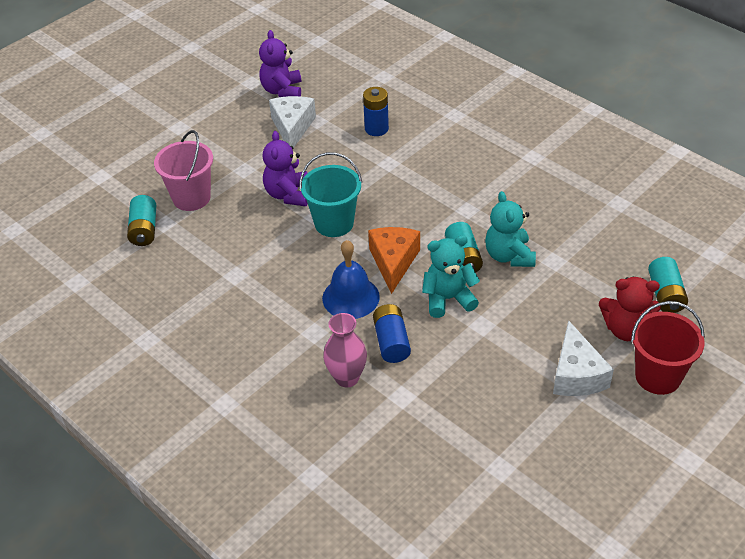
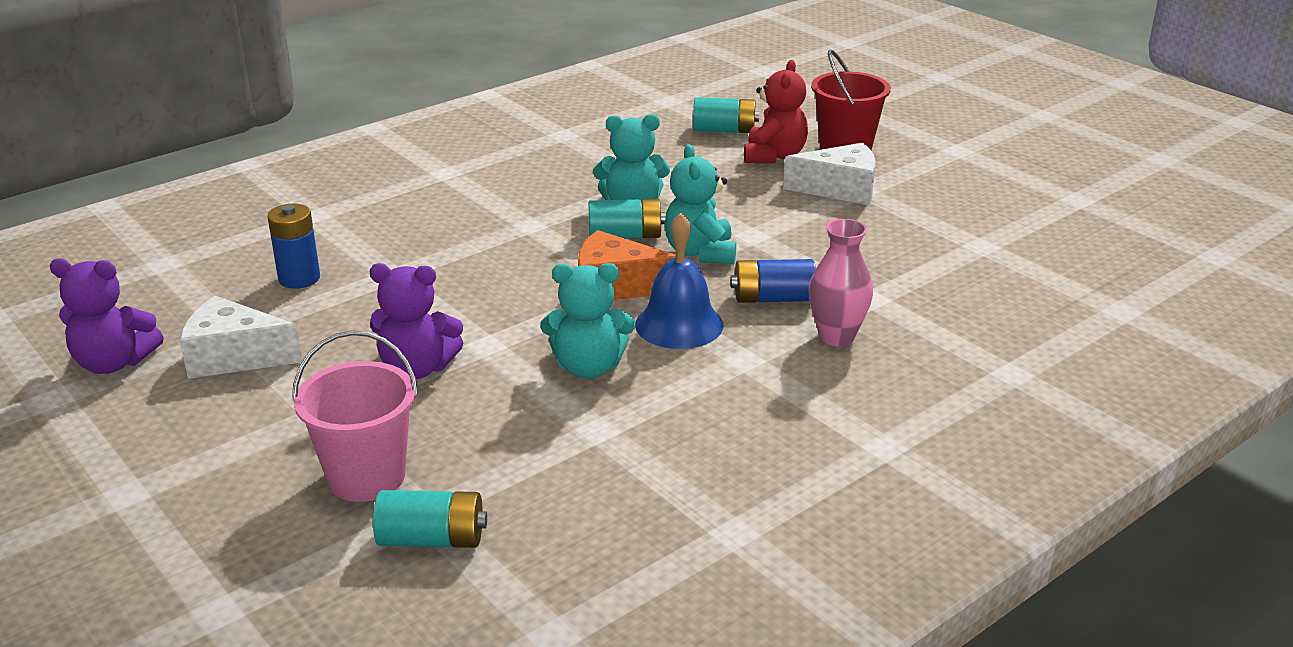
camera: 85 degrees left, 15 degrees down
(296, 262) = (588, 367): none -> turquoise teddy bear
(334, 223) = (510, 329): turquoise bucket -> none

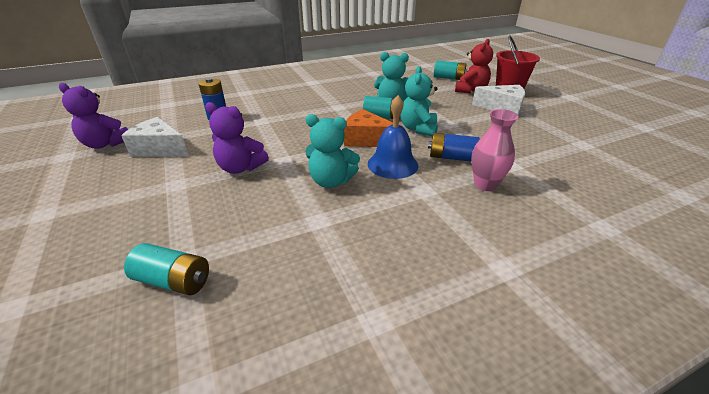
camera: 15 degrees right, 5 degrees up
(366, 477) = (169, 228): pink bucket -> none

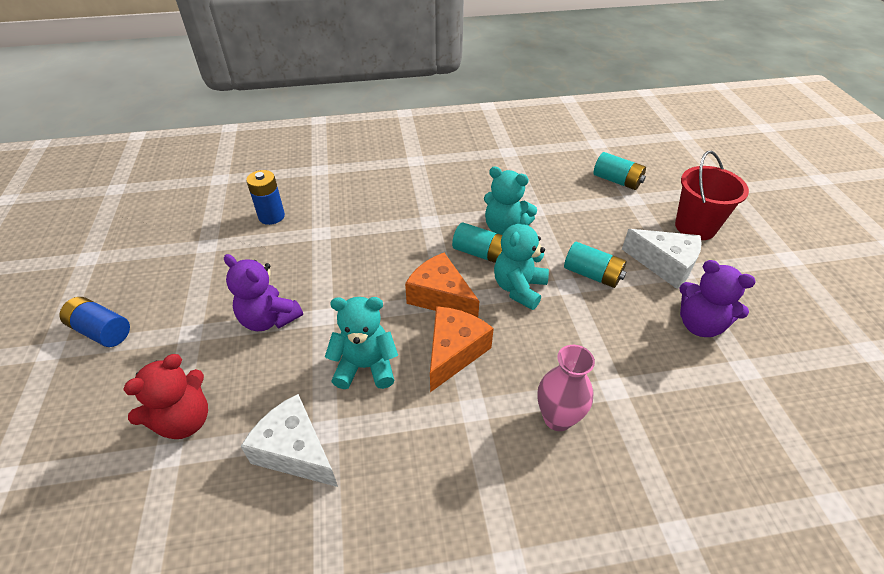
camera: 15 degrees right, 10 degrees up
(105, 144) = (134, 244): purple teddy bear -> purple teddy bear (700, 324)
(160, 149) = (189, 265): white cheese -> white cheese (295, 451)
(174, 281) = (150, 484): turquoise battery -> turquoise battery (592, 275)
(331, 181) = (365, 366): turquoise teddy bear -> turquoise teddy bear turned 150 degrees clockwise
(392, 164) = (454, 352): blue bell -> orange cheese
(451, 157) = (538, 355): blue battery -> blue battery (101, 331)
(470, 90) = (636, 216): red teddy bear -> red teddy bear (184, 420)

